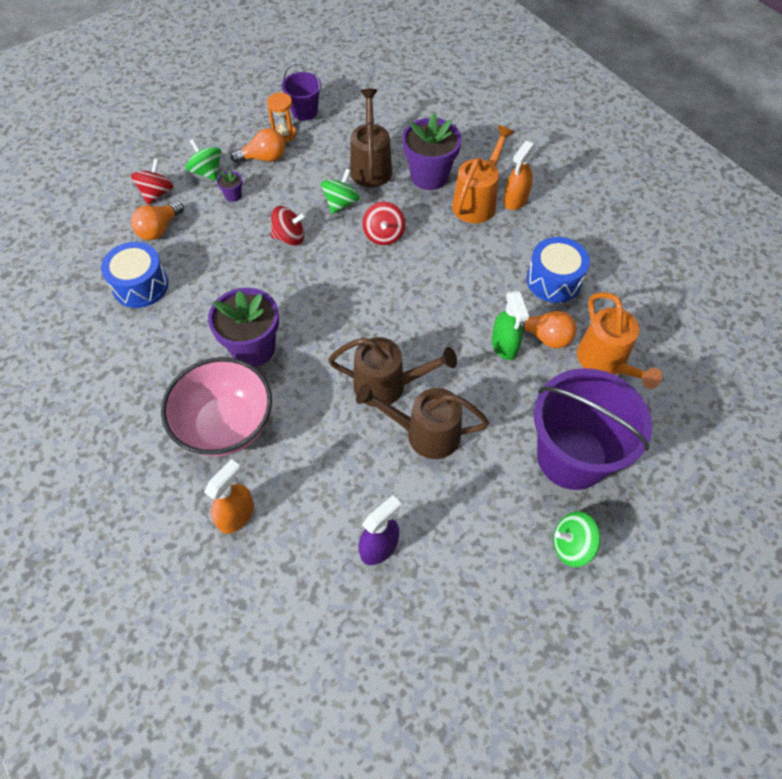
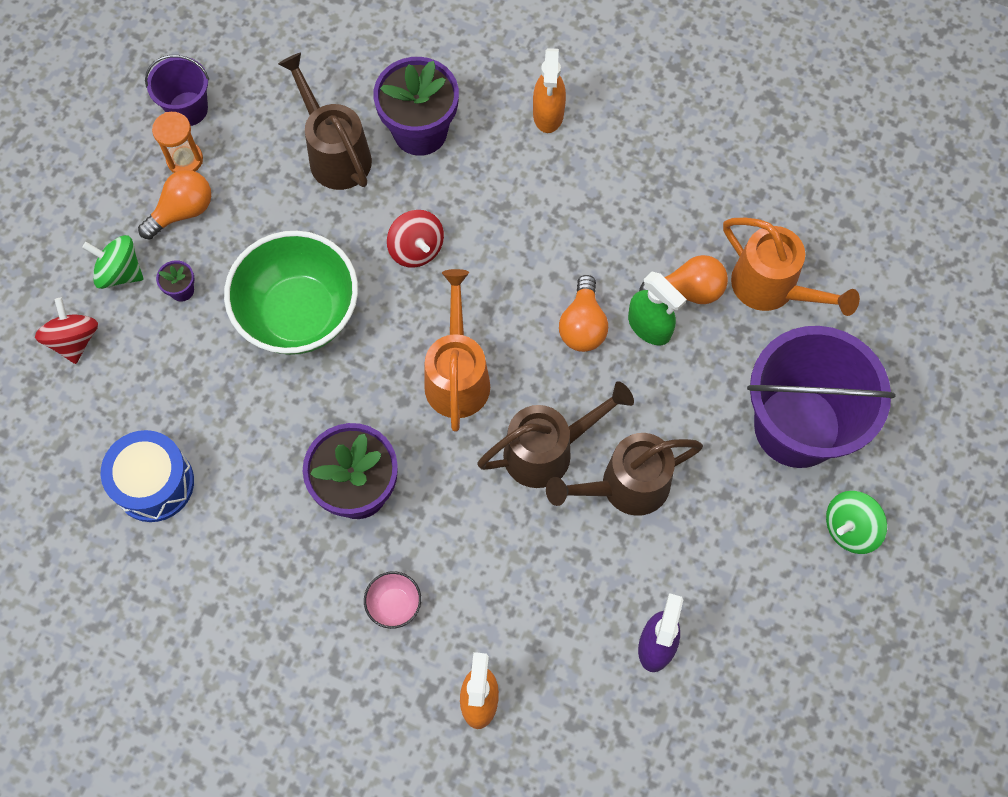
camera: 30 degrees left, 10 degrees up
(159, 229) = (118, 391): orange light bulb -> orange light bulb (583, 325)
(226, 425) = (394, 604): pink bowl -> pink bowl, size x0.41
(289, 237) = (299, 314): red spinning top -> green bowl
(341, 203) = (332, 229): green spinning top -> none
(477, 201) = (503, 140): orange watering can -> orange watering can (457, 375)
(553, 280) = (657, 208): blue drum -> none

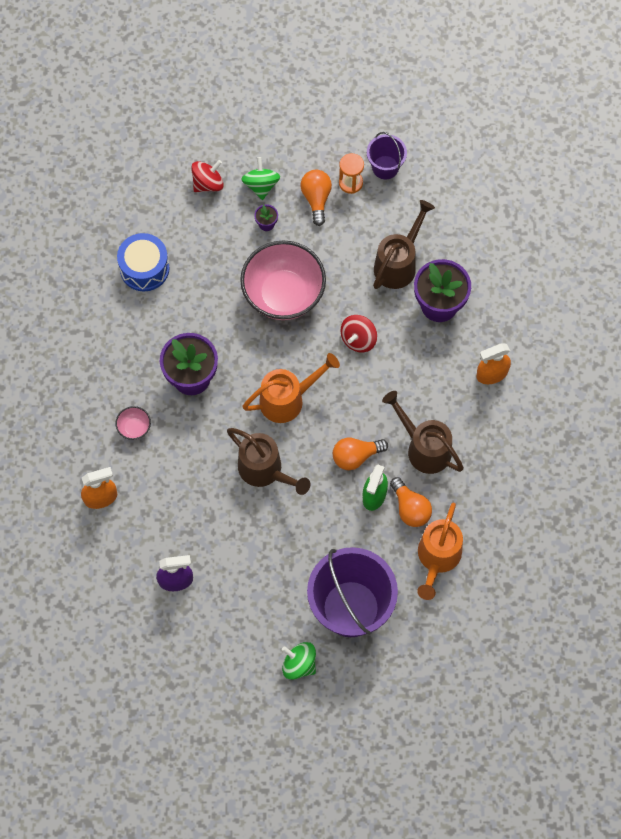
camera: 65 degrees right, 0 degrees up
(182, 211) = (316, 199): orange light bulb -> orange light bulb turned 120 degrees counterclockwise
(299, 314) = (283, 294): green bowl -> pink bowl
(625, 487) = (263, 524): brown watering can -> brown watering can (424, 447)

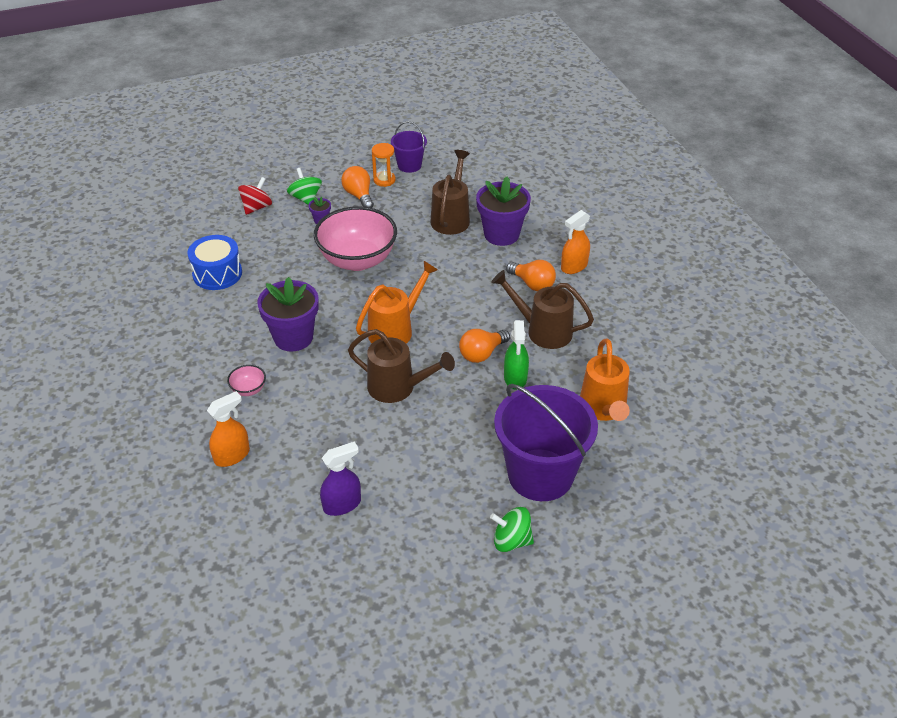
camera: 20 degrees left, 25 degrees down
(358, 339) = (441, 273): red spinning top -> none
(410, 508) = (555, 378): orange light bulb -> orange light bulb (532, 284)

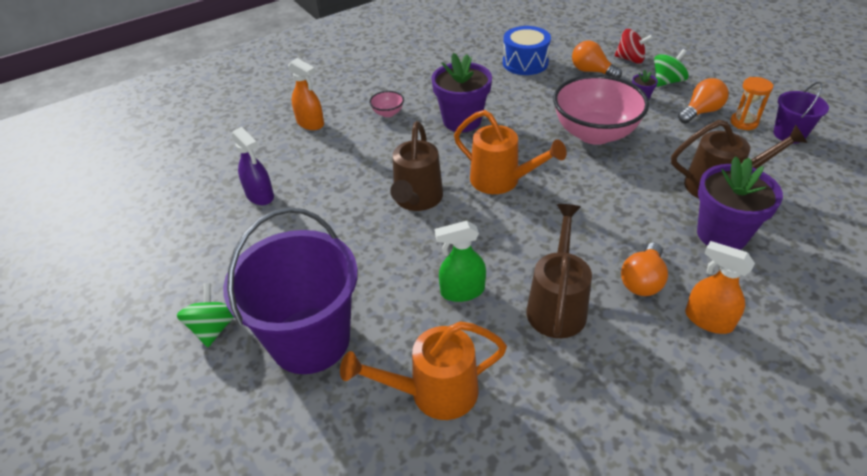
camera: 80 degrees right, 0 degrees up
(482, 354) = (492, 254): orange light bulb -> orange light bulb (591, 71)

